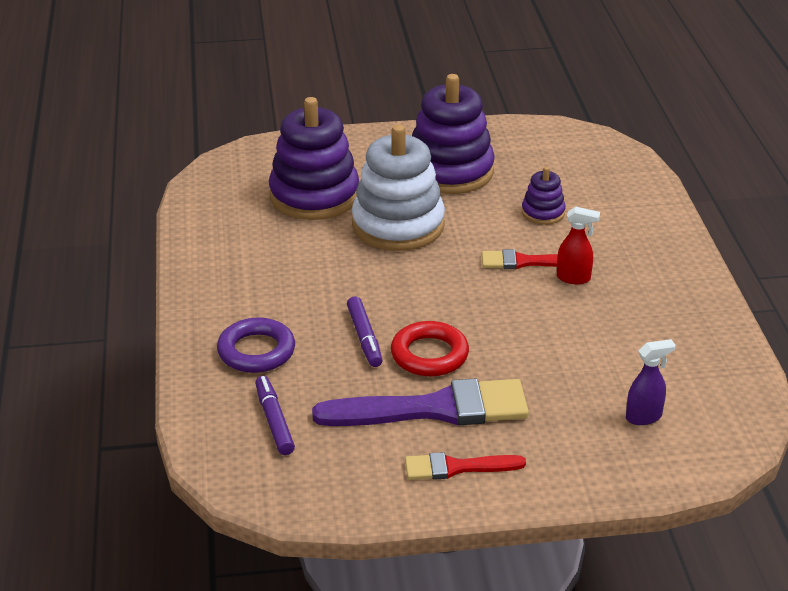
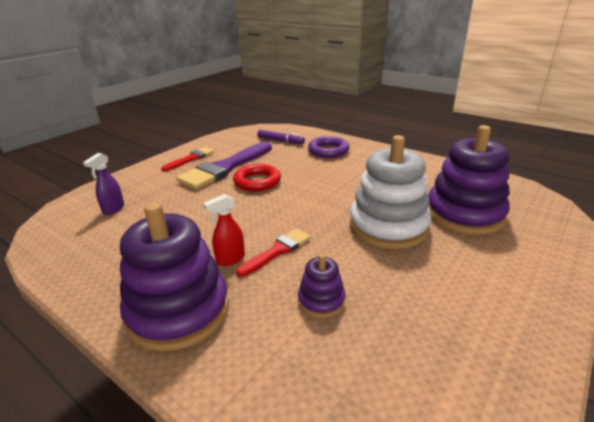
camera: 135 degrees right, 5 degrees down
(364, 338) = (297, 173): purple marker -> none
(450, 171) = (447, 290): purple stacking toy -> purple stacking toy (178, 311)

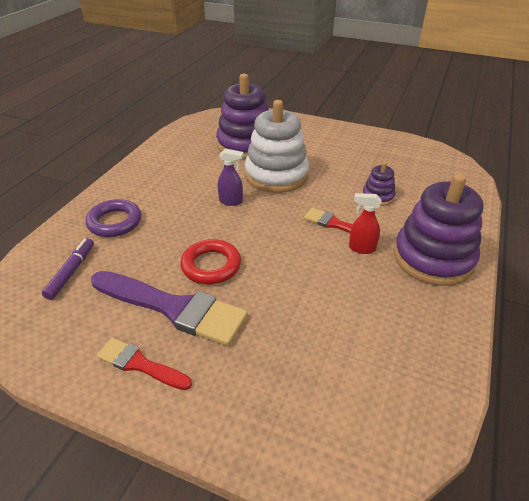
camera: 105 degrees left, 10 degrees up
(113, 209) = (322, 389): purple spray bottle -> purple spray bottle (231, 201)
(230, 259) = (361, 248): red spray bottle -> red spray bottle turned 150 degrees clockwise

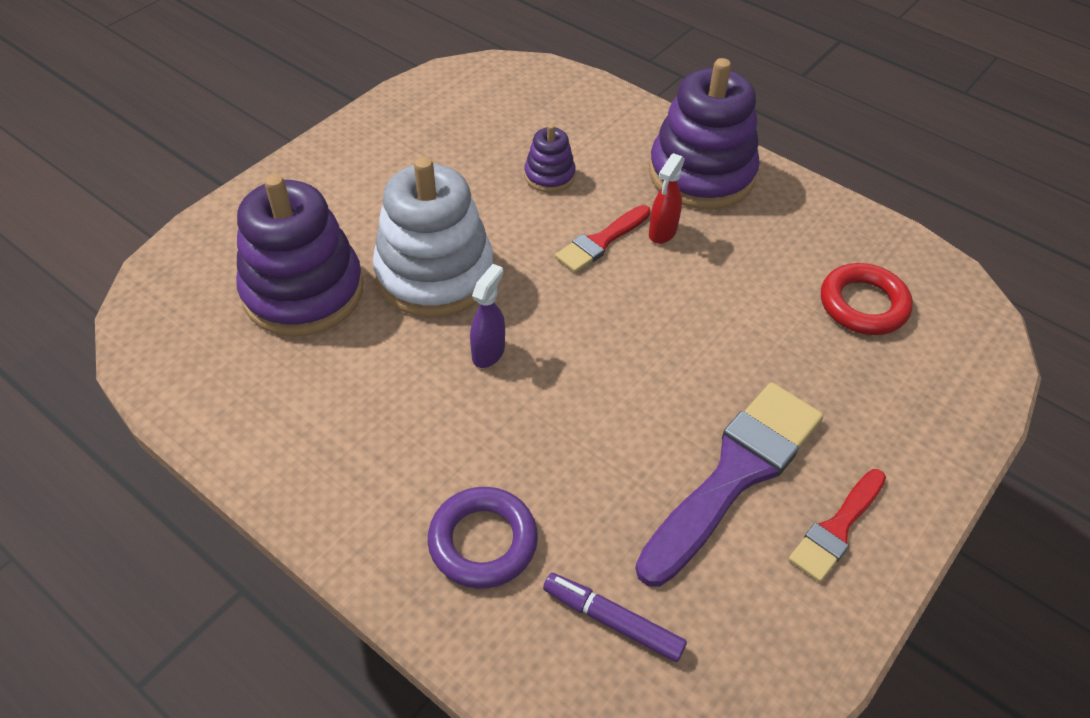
camera: 75 degrees left, 10 degrees up
(211, 265) = (652, 411): red ring -> red ring (863, 305)

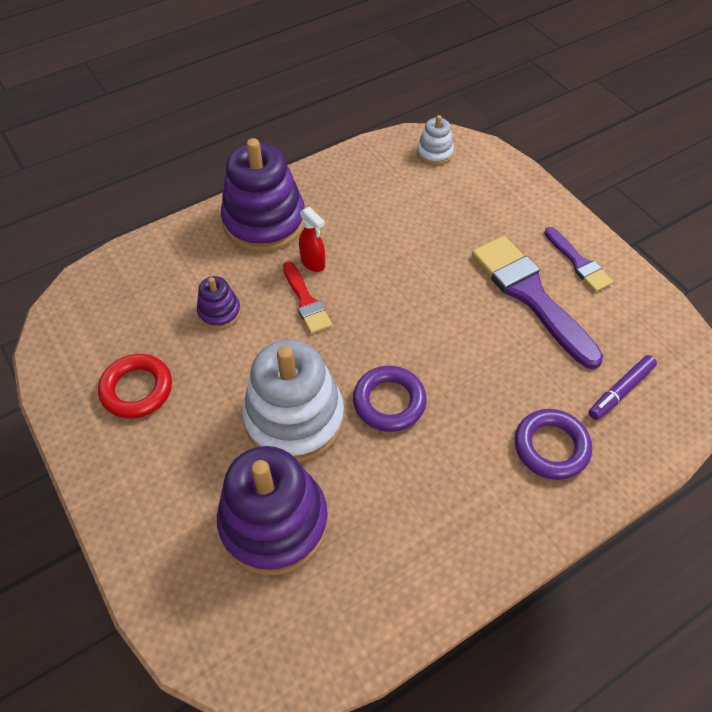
camera: 70 degrees left, 5 degrees up
(488, 353) = (389, 402): purple spray bottle -> purple ring
(837, 528) = (578, 262): red brush -> purple brush
(863, 305) = (419, 186): red ring -> red ring (137, 389)
(941, 307) = (434, 153): none -> white stacking toy

